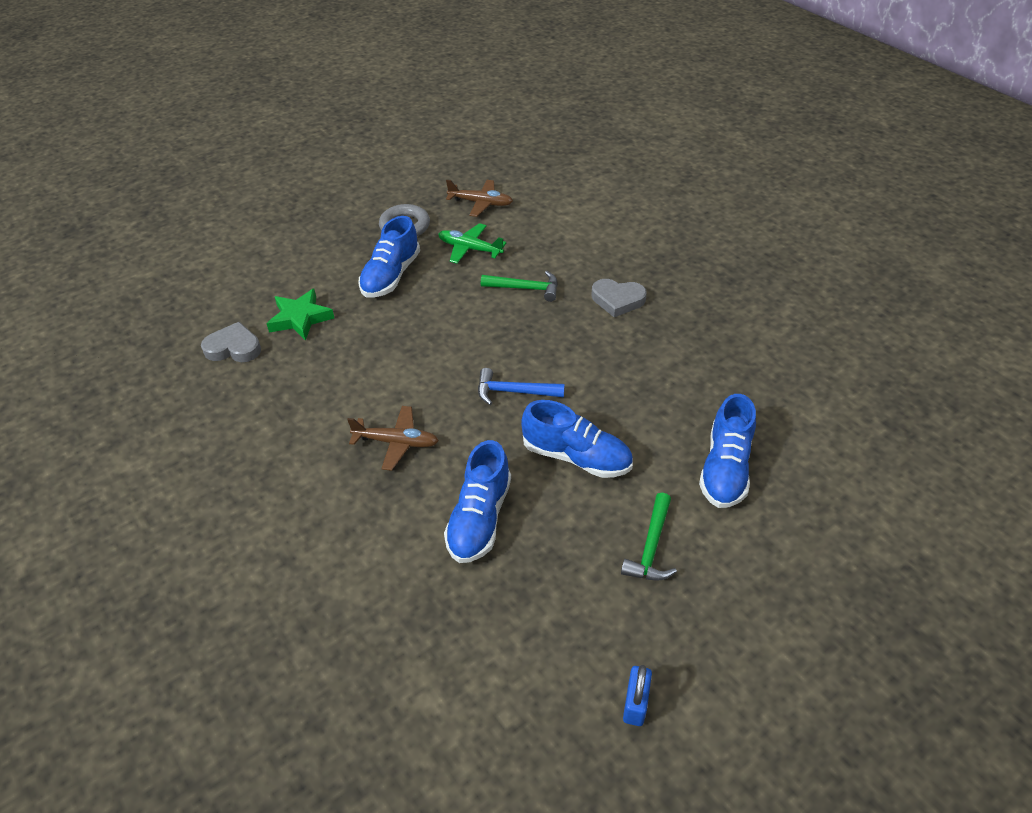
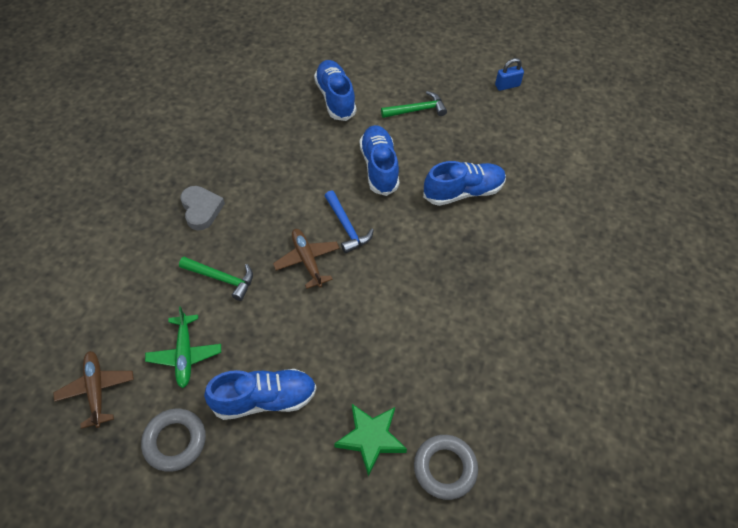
camera: 125 degrees left, 10 degrees up
(233, 348) = (445, 468): grey heart -> grey ring
(396, 442) = (444, 270): brown plane -> brown plane (307, 260)
(525, 288) = (221, 278): green hammer -> green hammer turned 135 degrees clockwise
(725, 468) = (335, 98): blue shoe -> blue shoe turned 90 degrees counterclockwise

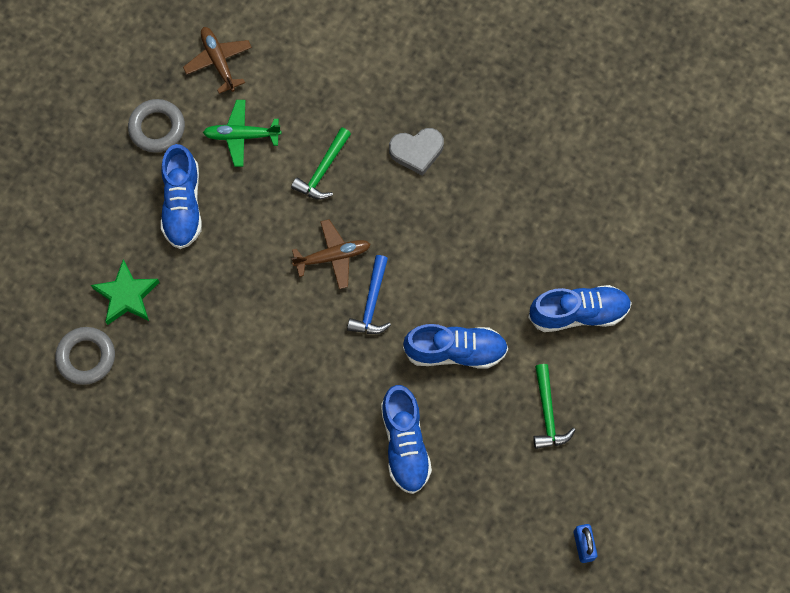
camera: 100 degrees right, 15 degrees up
(96, 390) = (218, 61): brown plane -> brown plane turned 105 degrees counterclockwise
(346, 227) = (372, 303): blue hammer -> blue hammer turned 60 degrees counterclockwise

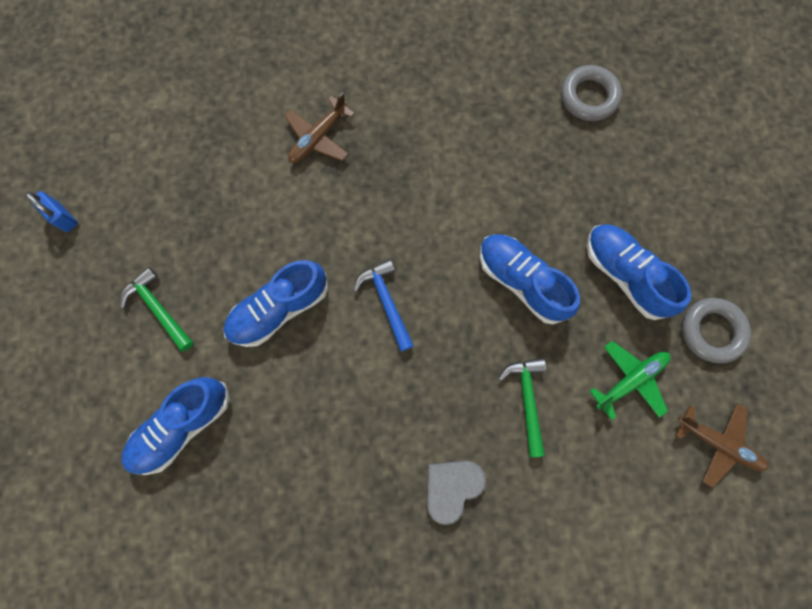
camera: 145 degrees right, 5 degrees up
(127, 295) = (601, 165): green star -> none
(333, 256) = (453, 320): brown plane -> brown plane (318, 138)
(405, 444) = (272, 200): blue shoe -> blue shoe (521, 281)

